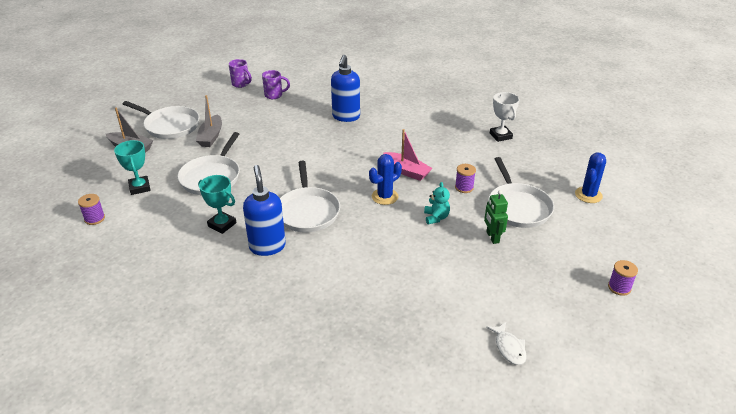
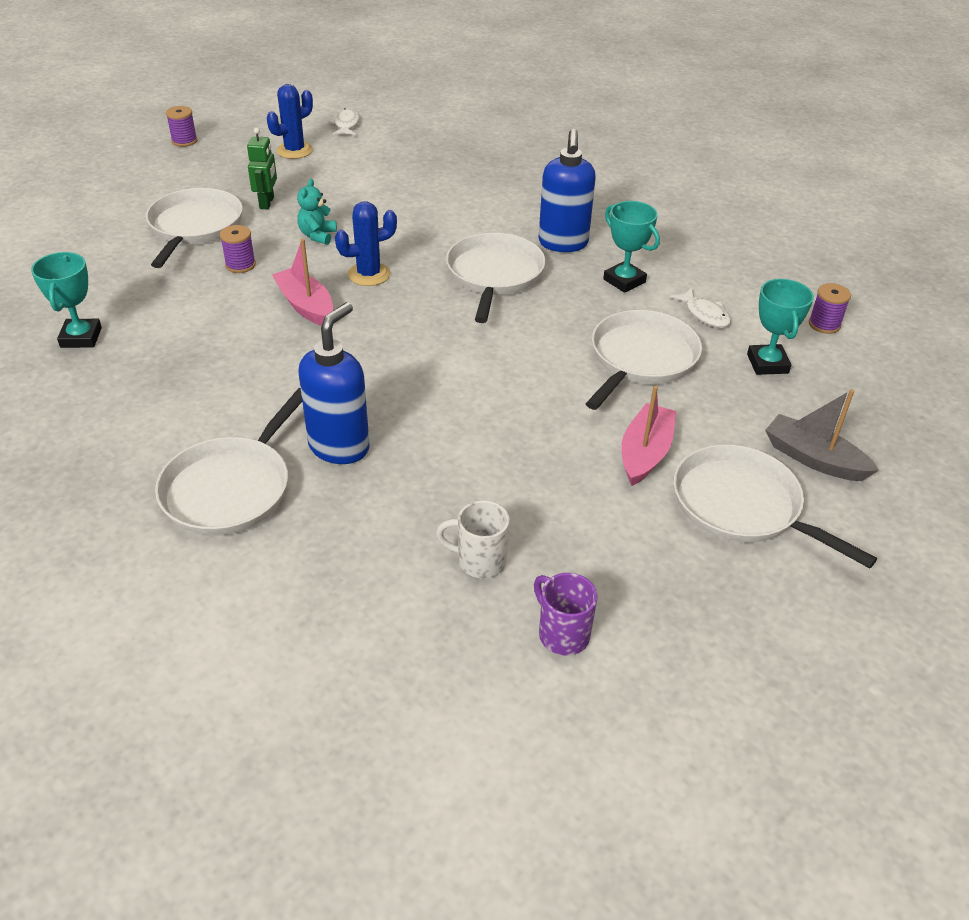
camera: 165 degrees left, 5 degrees up
(171, 211) = (704, 314): none -> white fish
(211, 136) = (645, 453): grey boat -> pink boat
(274, 95) = (479, 561): purple mug -> white mug
(378, 98) = (230, 488): none -> white pan
(500, 136) = (81, 337): white trophy -> turquoise trophy
(588, 195) = (80, 223): blue cactus -> blue cactus (294, 151)

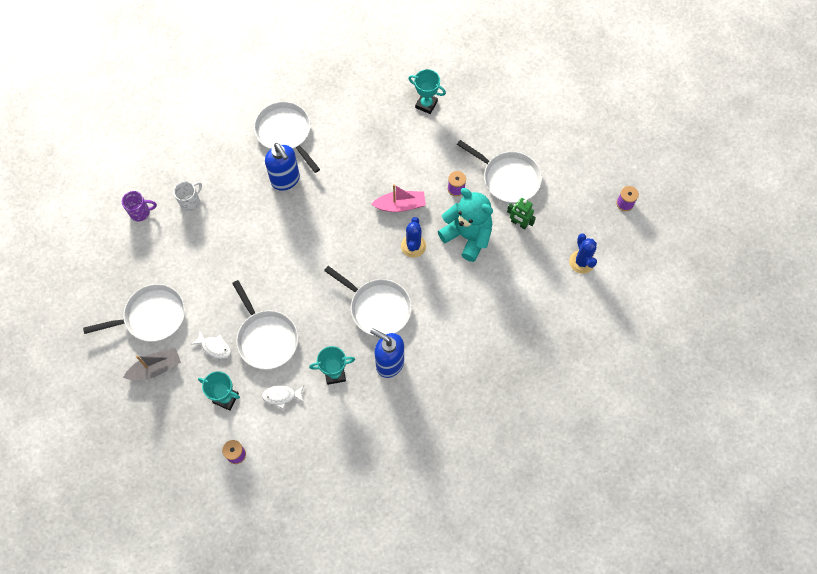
camera: 120 degrees right, 25 degrees up
(317, 235) = (467, 236): turquoise teddy bear -> turquoise teddy bear, size x2.12
(346, 125) = (607, 308): white fish -> white fish (215, 347)
(645, 453) = (205, 298): pink boat -> none

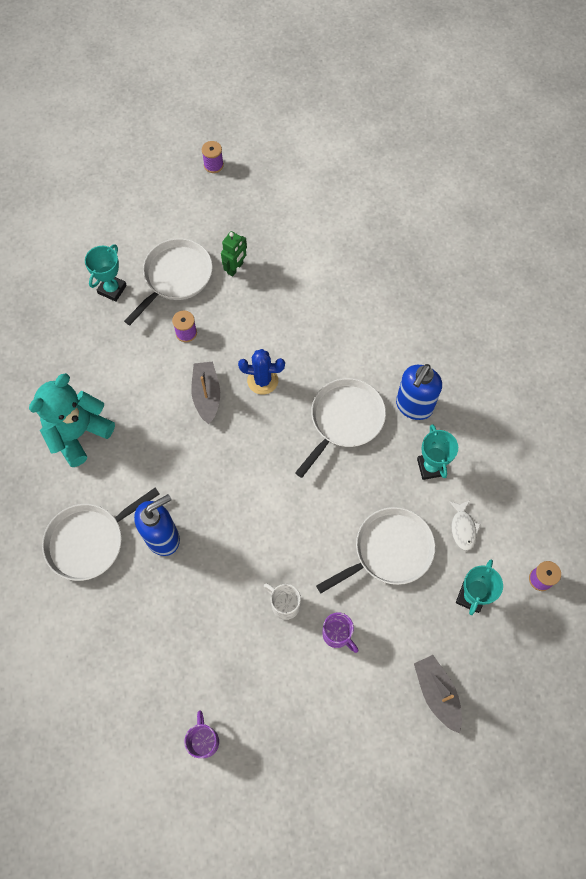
camera: 90 degrees left, 0 degrees up
(152, 316) = (364, 706): white pan -> none
(191, 202) = (191, 666): white mug -> white mug (284, 604)
(205, 299) = (337, 634): none -> purple mug
(215, 347) = (404, 616): white fish -> none
(400, 205) = (207, 395): pink boat -> grey boat
(426, 104) = (62, 365): turquoise trophy -> turquoise trophy (112, 289)
(467, 236) = (250, 322): turquoise teddy bear -> turquoise teddy bear (78, 433)
(581, 262) = (284, 209): blue cactus -> none

